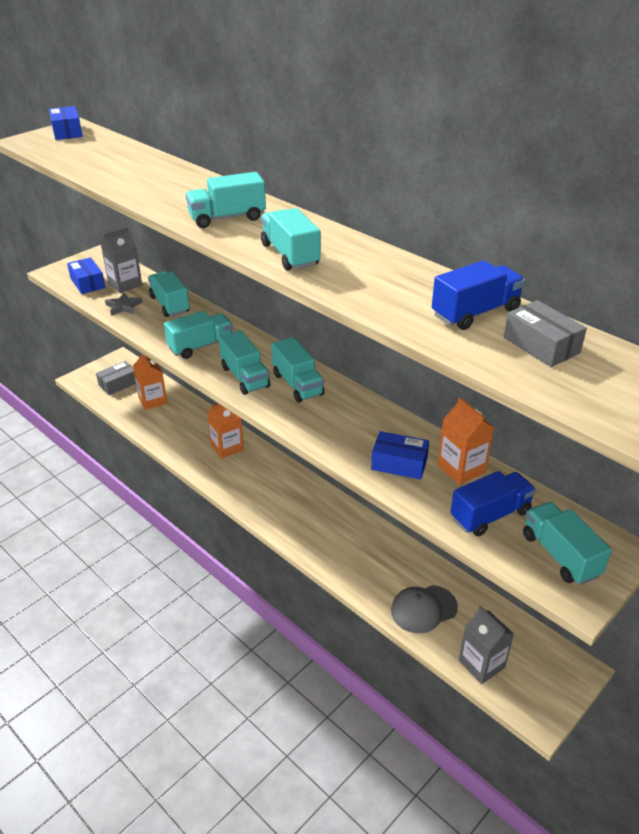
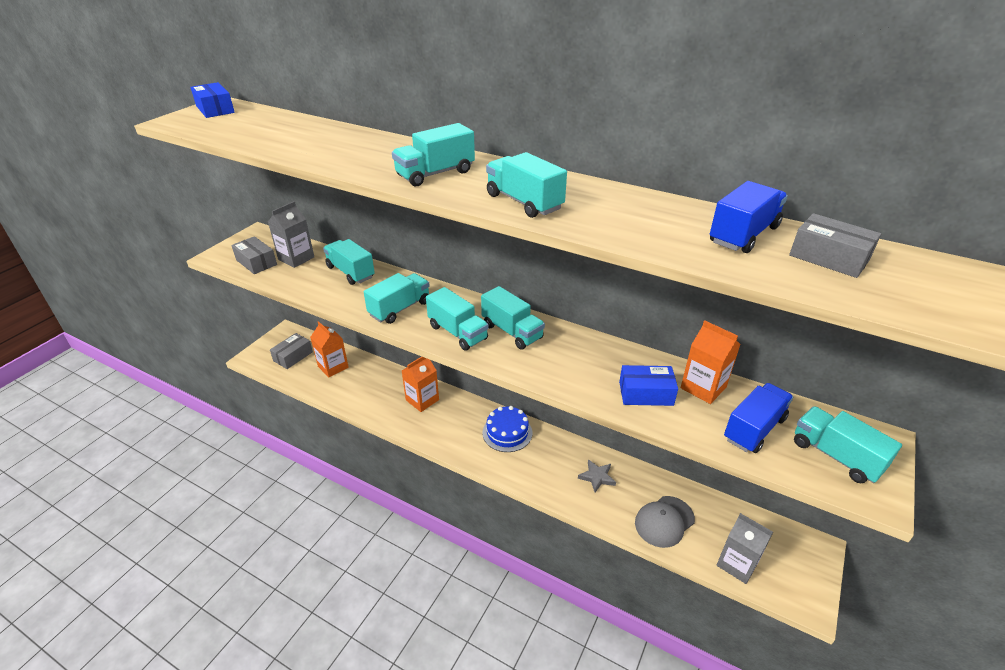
camera: 15 degrees left, 0 degrees up
(88, 283) = (256, 262): blue box -> grey box
(123, 306) = (304, 280): grey star -> grey star (597, 477)
(299, 494) = (507, 432): none -> blue cake

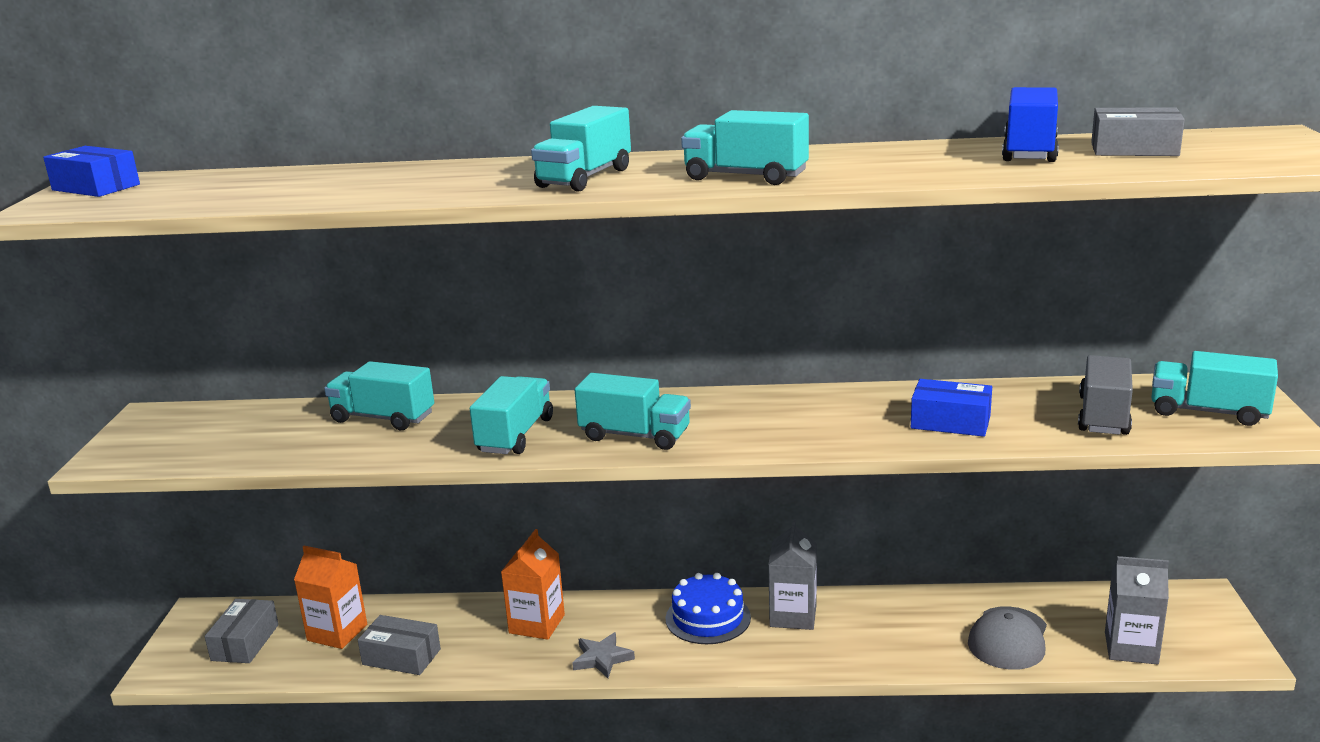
camera: 25 degrees left, 15 degrees down
(256, 262) = (195, 448): grey box -> grey box (401, 657)
(296, 258) = (265, 426): grey carton -> grey carton (793, 615)
(512, 331) = (711, 414): turquoise truck -> none
(597, 477) = (880, 623): grey star -> grey star (602, 658)
(646, 393) = (950, 422): blue box -> blue box turned 45 degrees clockwise
(703, 387) = (1009, 397): orange carton -> none
(754, 429) = (1103, 416): blue truck -> grey truck

